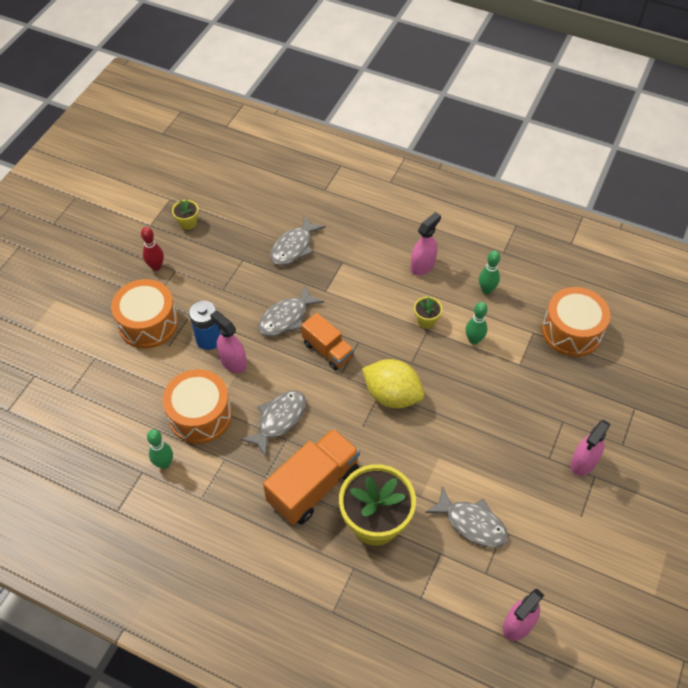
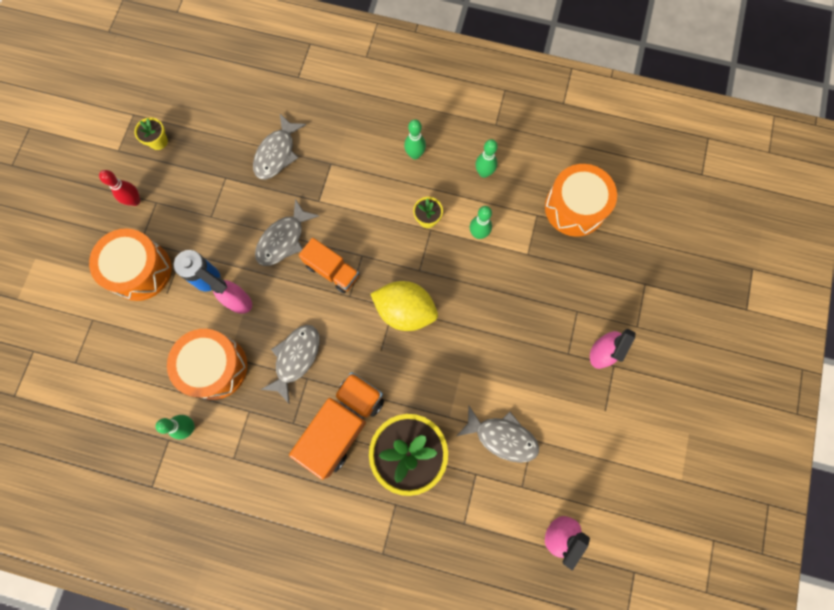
camera: 10 degrees left, 20 degrees up
(423, 266) = (415, 154): pink spray bottle -> green bowling pin

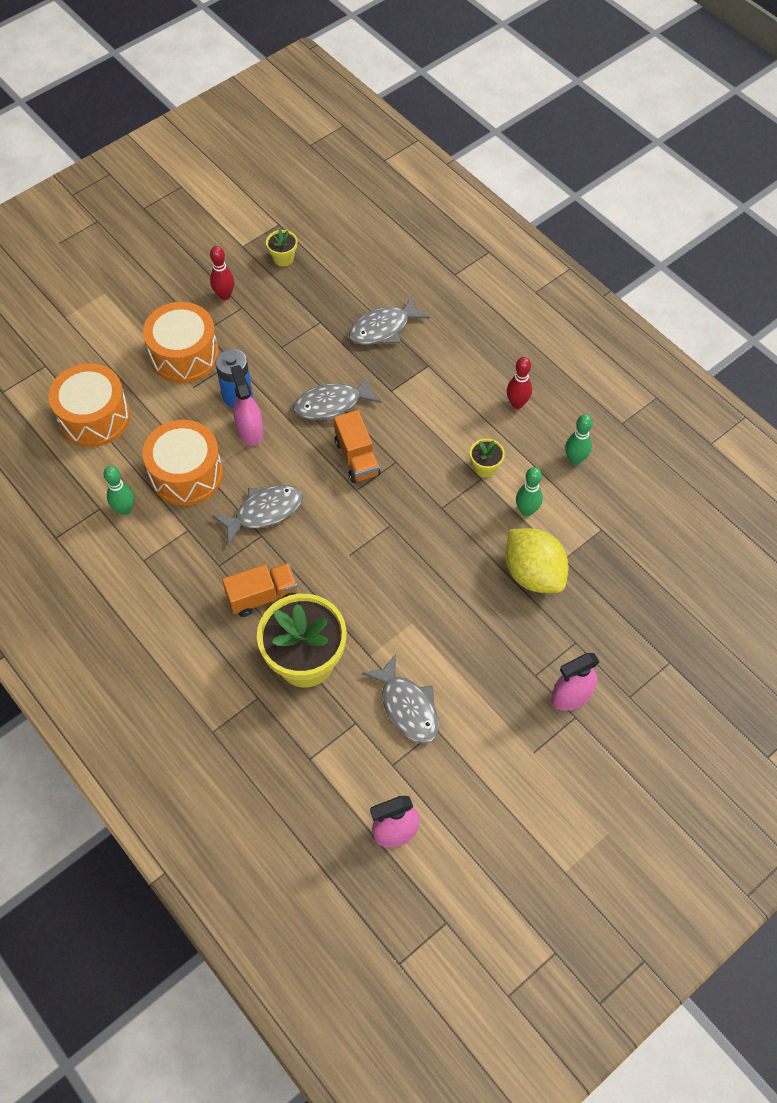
camera: 35 degrees right, 15 degrees down
(342, 425) = (262, 596): orange truck -> orange truck, size x0.62
(405, 311) = (399, 535): yellow lemon -> yellow lemon (533, 573)
(415, 154) = (517, 404): green bowling pin -> red bowling pin
(575, 207) = (647, 546): orange drum -> orange drum (94, 417)

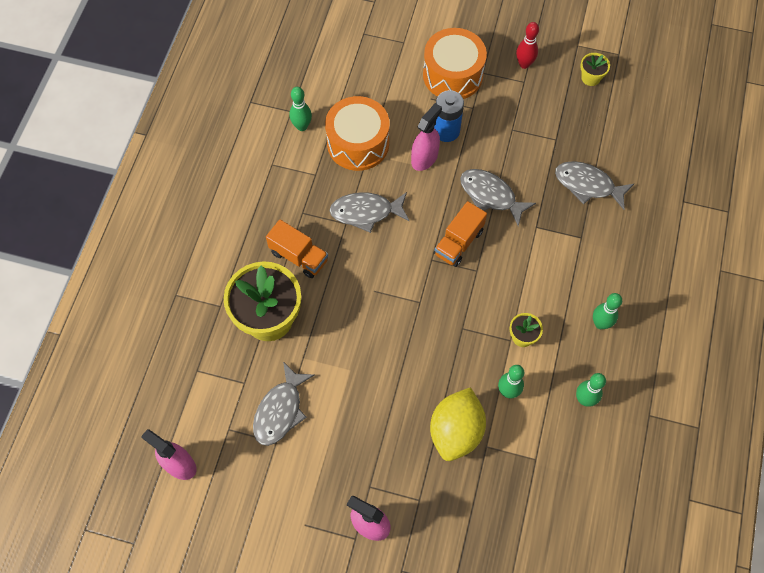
camera: 55 degrees right, 5 degrees up
(94, 417) = (358, 58): orange drum -> none
(264, 512) = (366, 212): grey fish -> grey fish turned 150 degrees clockwise
(517, 404) = (600, 323): red bowling pin -> green bowling pin

